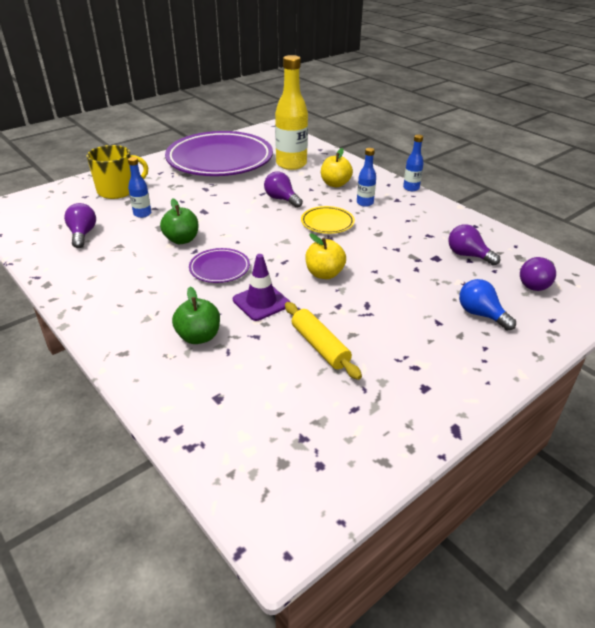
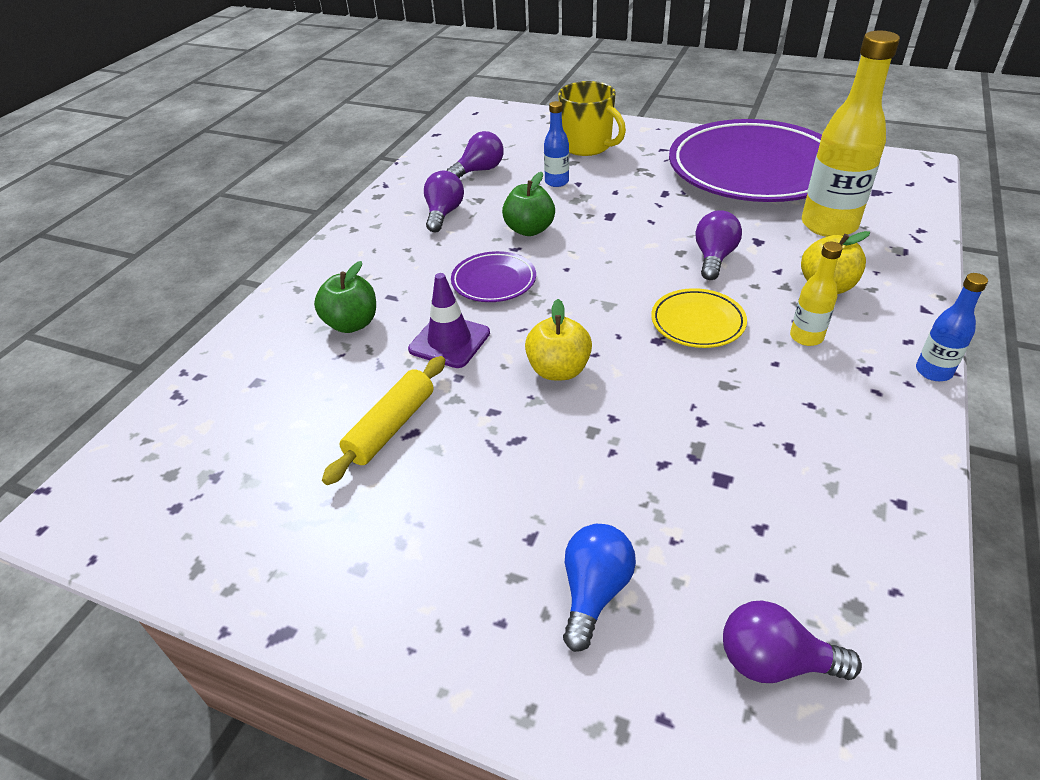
camera: 65 degrees right, 5 degrees up
(365, 203) = (806, 337): blue bottle -> yellow bottle
(468, 255) = (775, 521): purple light bulb -> purple light bulb (444, 214)

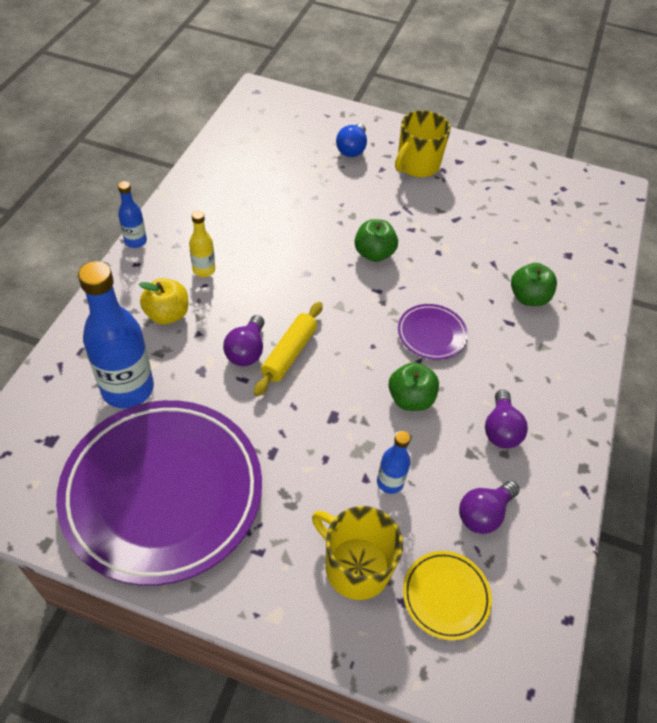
camera: 170 degrees right, 10 degrees up
(391, 427) = (469, 222): yellow rolling pin -> yellow rolling pin (289, 353)
(449, 341) = (451, 279): purple traffic cone -> none
(453, 551) = (417, 165): none -> yellow mug
(558, 370) = (374, 253): yellow apple -> green apple
(697, 322) = (275, 286): yellow plate -> yellow plate (446, 596)
(774, 661) = (282, 127): purple light bulb -> none
(829, 225) = (128, 389): yellow bottle -> blue bottle

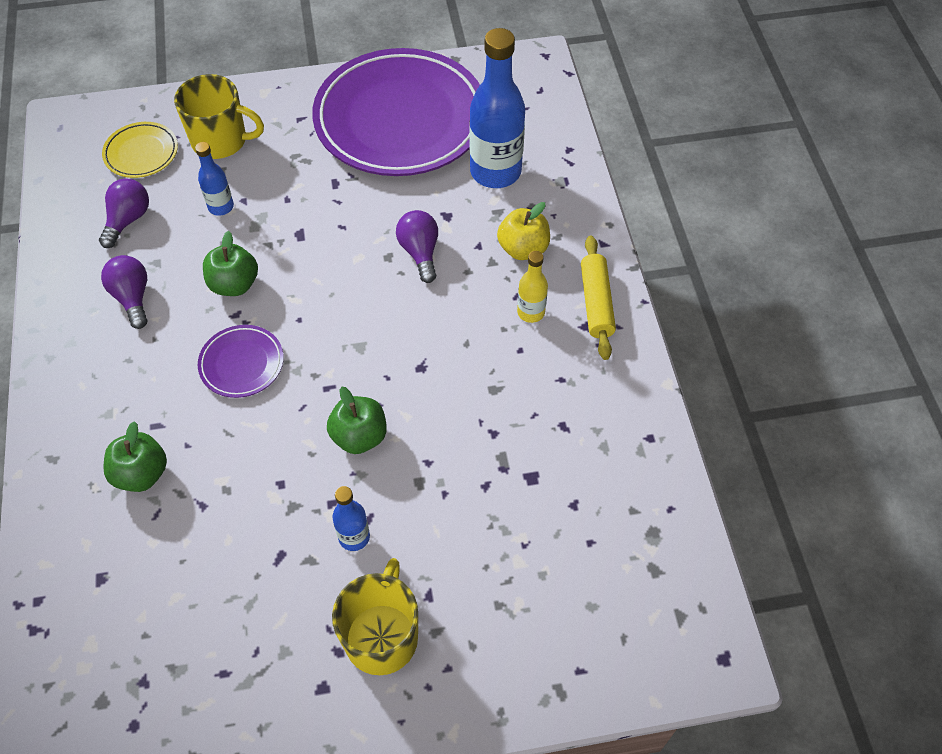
camera: 155 degrees right, 5 degrees up
(135, 241) = (630, 307): blue bottle -> blue bottle (354, 537)
(289, 353) = (377, 270): yellow rolling pin -> yellow rolling pin (596, 303)
(352, 149) = (494, 612): blue light bulb -> none

